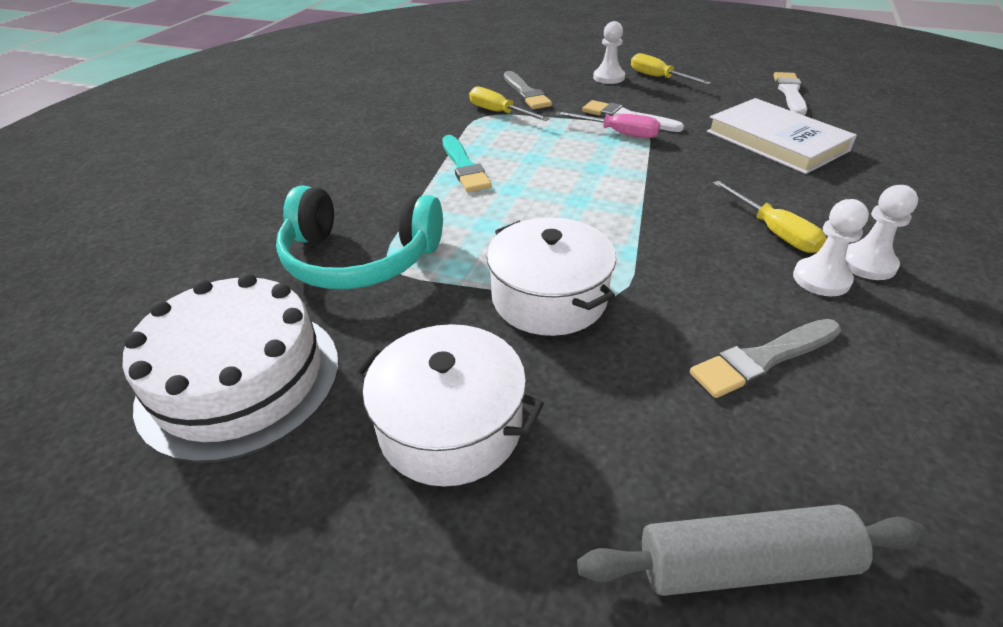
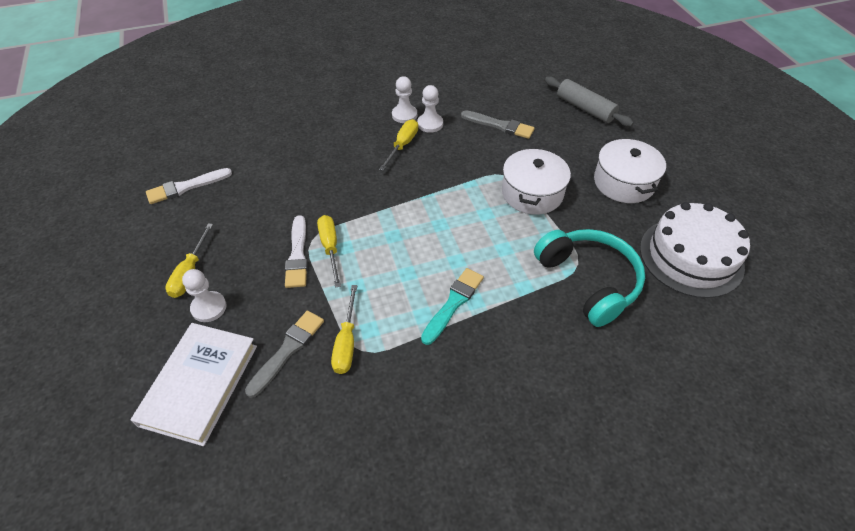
camera: 130 degrees left, 10 degrees up
(618, 133) = (330, 248): pink screwdriver -> yellow screwdriver
(776, 141) = (286, 171): white book -> white book (199, 384)

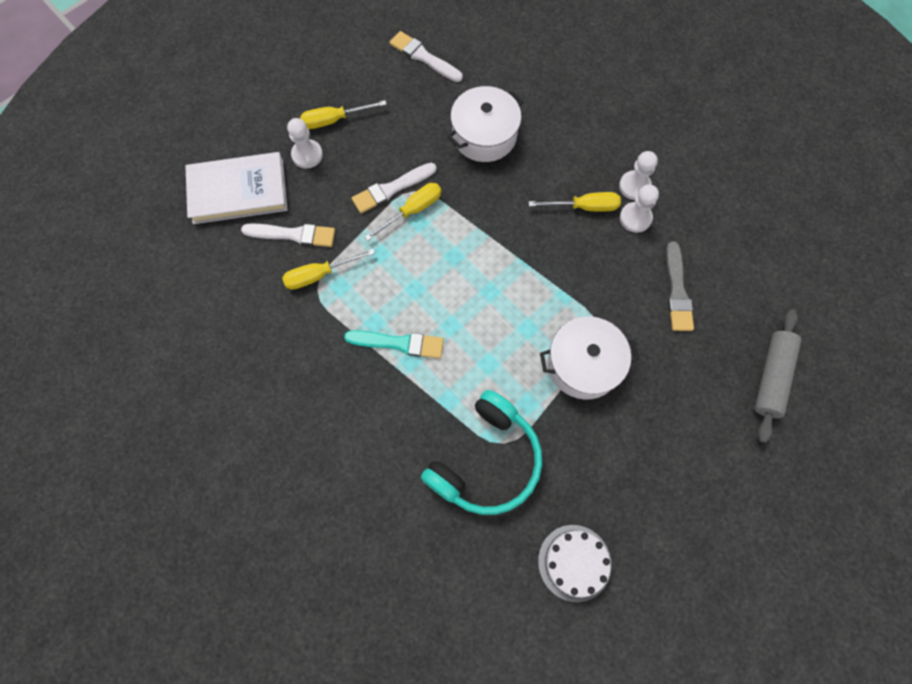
camera: 65 degrees right, 20 degrees up
(287, 350) = (293, 235): grey brush -> white brush
(623, 182) = (657, 459): white pot -> white pot (484, 135)
(691, 256) = (574, 562): white cake -> white cake, size x0.61

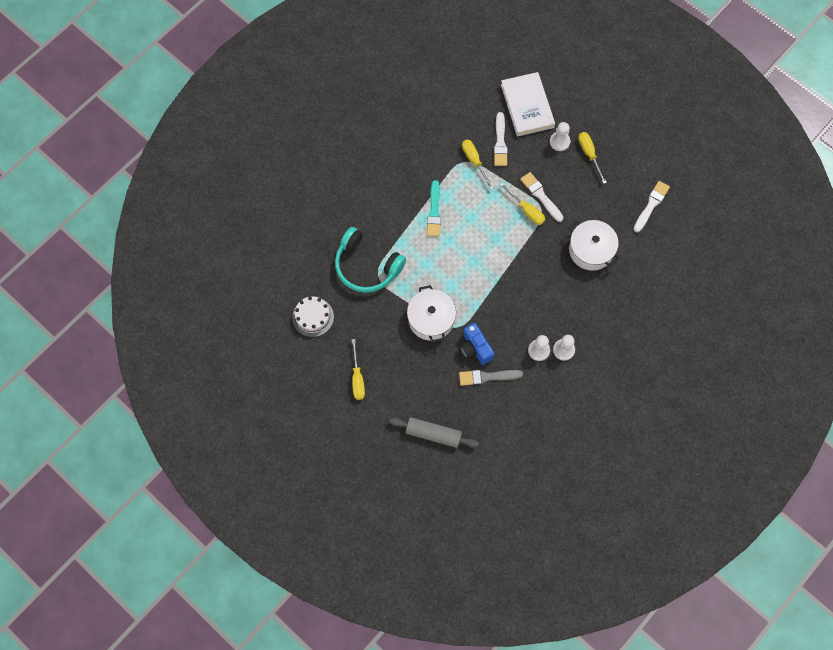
camera: 85 degrees right, 0 degrees up
(584, 207) = (543, 317): yellow screwdriver -> yellow screwdriver (357, 378)
(632, 304) = (475, 348): none -> blue camera

